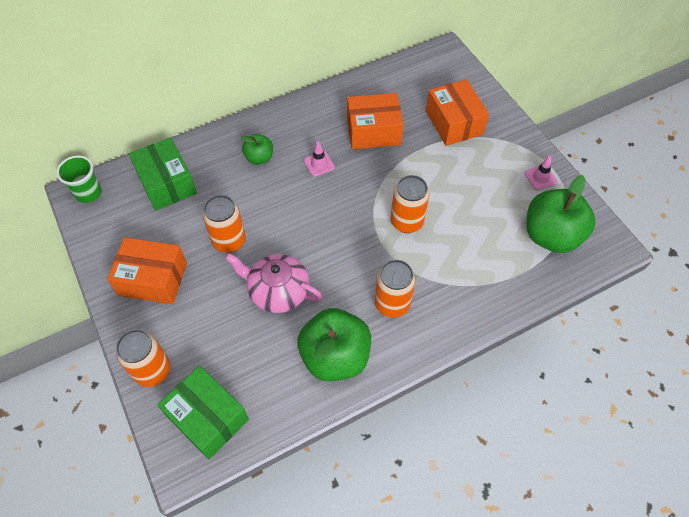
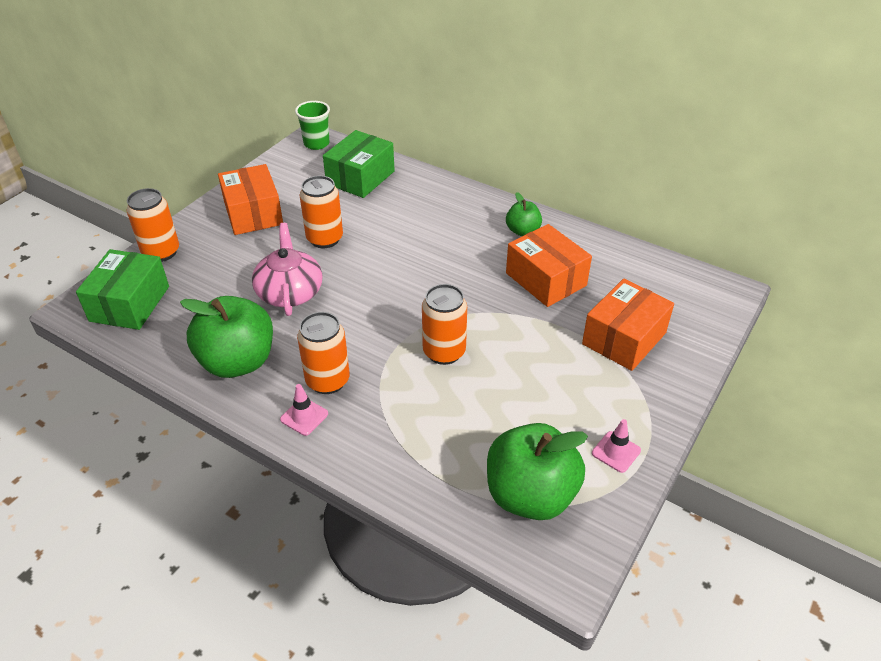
camera: 60 degrees right, 15 degrees down
(259, 158) = (437, 217): green apple -> green apple (522, 231)
(319, 164) = (465, 258): pink traffic cone -> pink traffic cone (304, 416)

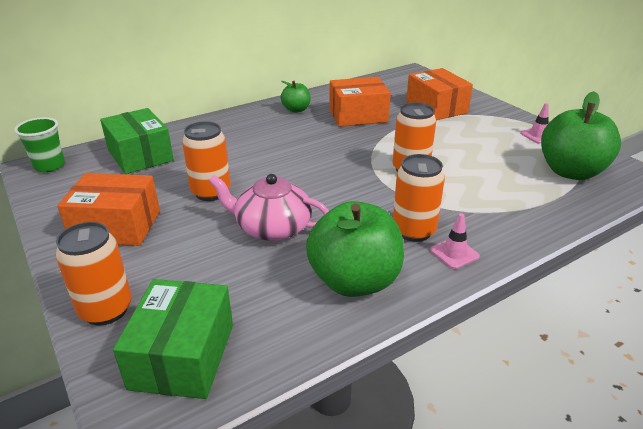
camera: 65 degrees left, 10 degrees down
(130, 303) = (183, 356): green box -> green box turned 60 degrees clockwise

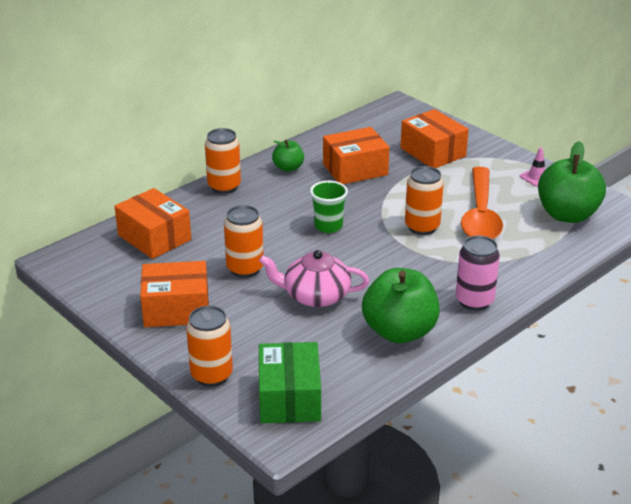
camera: 10 degrees left, 0 degrees up
(49, 166) = (70, 257): green cup -> green cup (328, 226)
(140, 155) = (154, 237): green box -> orange box
(413, 231) = (437, 285): orange can -> orange can (224, 186)
(454, 253) = (474, 301): pink traffic cone -> pink can
(475, 163) = (480, 214): none -> orange spoon

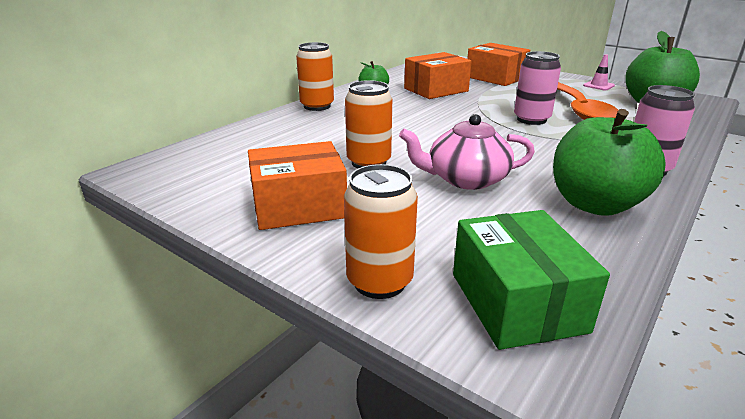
camera: 10 degrees left, 5 degrees down
(154, 237) = (253, 145): orange box -> none
(328, 226) = (438, 125): green cup -> none
(422, 227) = (531, 119): orange can -> pink can

